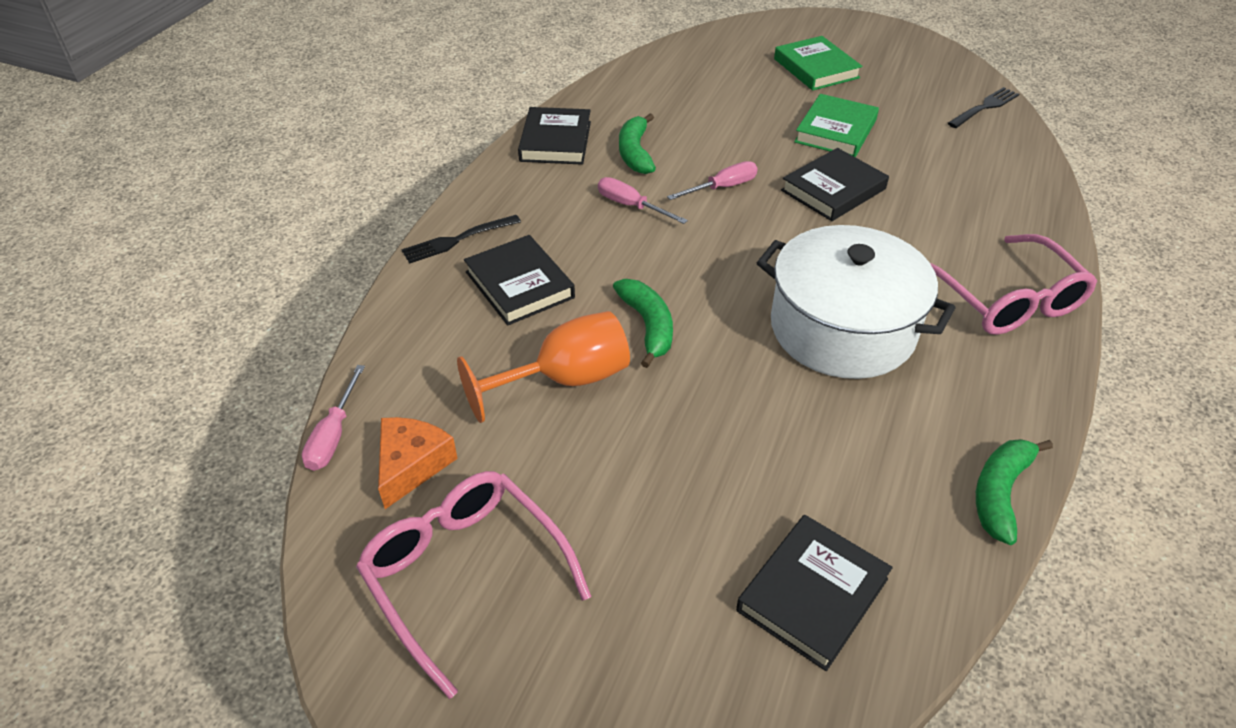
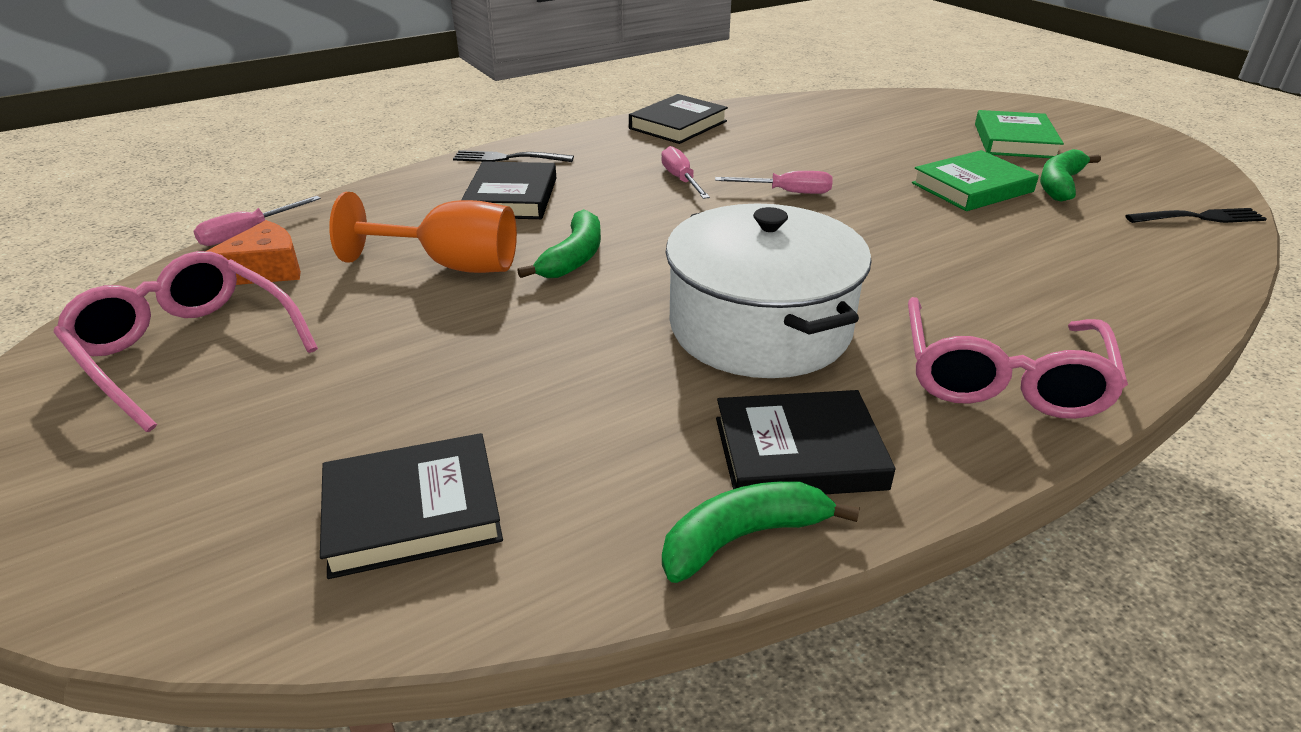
camera: 35 degrees right, 10 degrees down
(465, 574) = (187, 349): pink glasses -> pink glasses turned 45 degrees counterclockwise
(635, 153) = (737, 149): green banana -> green banana (1060, 185)
(833, 190) = (905, 227): black book -> black book (799, 453)

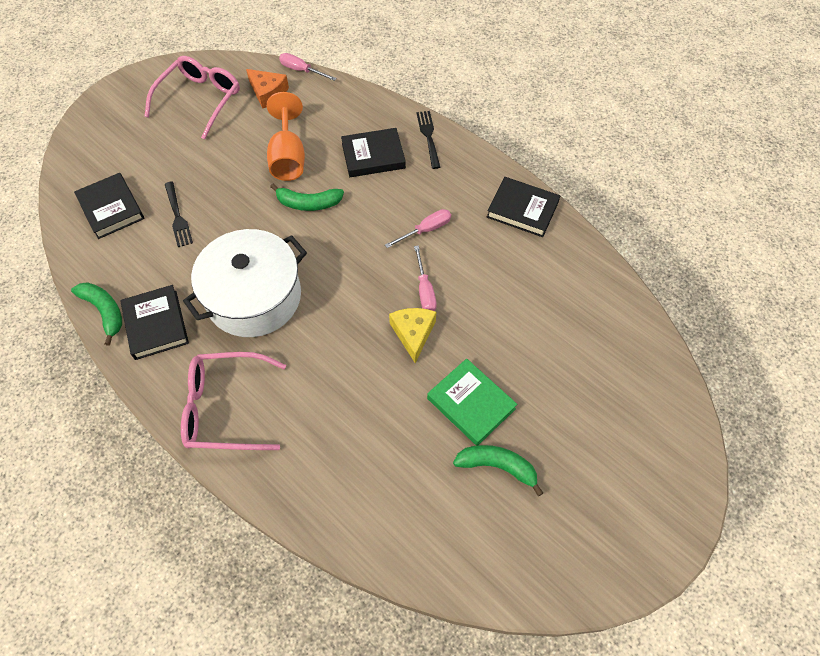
camera: 75 degrees right, 25 degrees up
(860, 208) = (413, 333): none -> yellow cheese
(1014, 141) = (583, 440): green book -> none
(1199, 218) = (465, 562): black fork -> black fork (178, 216)

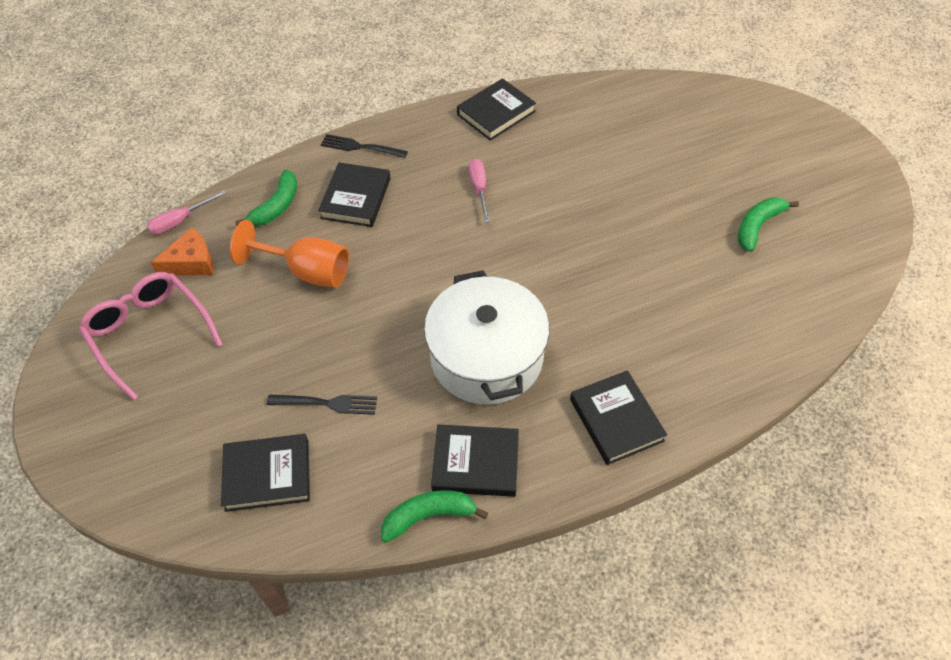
camera: 65 degrees left, 5 degrees down
(226, 408) = (616, 420): pink glasses -> black book
(308, 203) = (386, 272): green banana -> green banana (276, 206)
(413, 333) = (596, 238): yellow cheese -> none
(424, 290) = (551, 214): pink screwdriver -> none
(471, 404) = (689, 223): green book -> none

